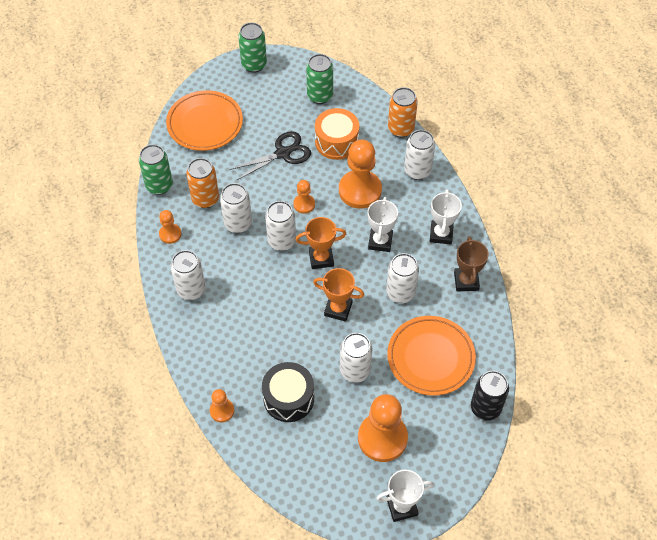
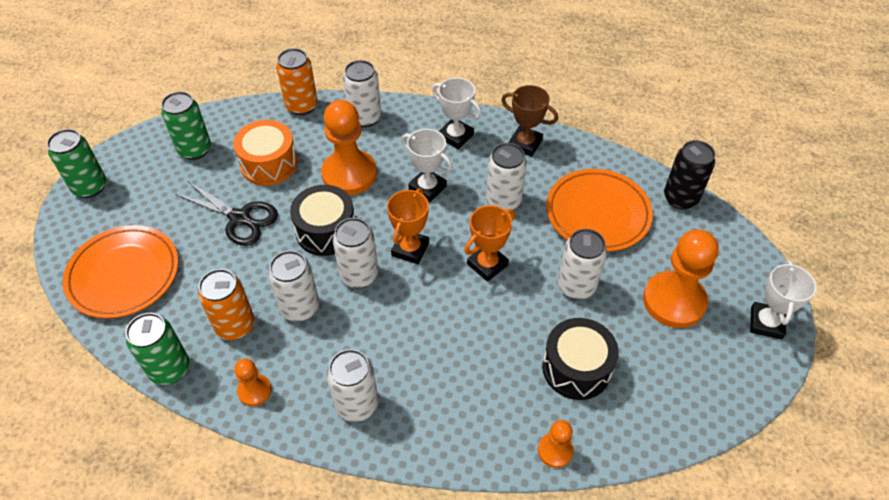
camera: 60 degrees left, 5 degrees down
(283, 153) = (240, 218): black scissors -> black scissors turned 120 degrees clockwise
(304, 204) = (326, 231): orange pawn -> black drum

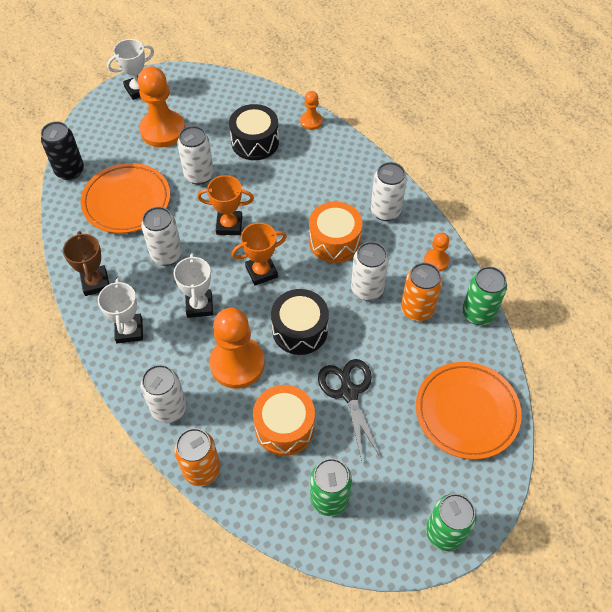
camera: 135 degrees left, 5 degrees up
(359, 275) = (311, 281): white can -> none
(376, 328) = (334, 241): none -> orange drum

